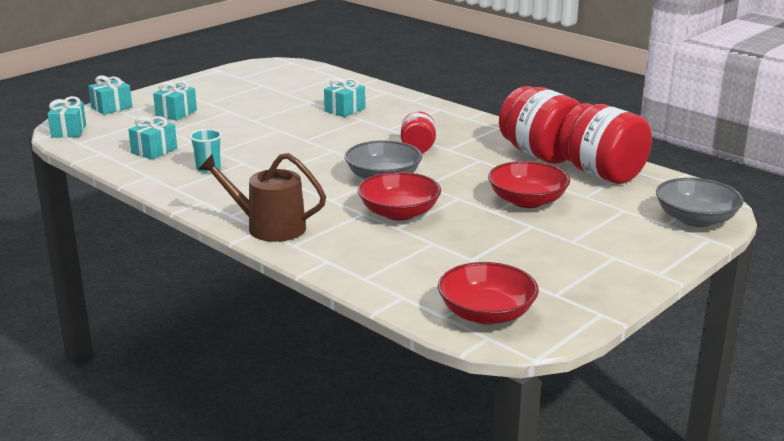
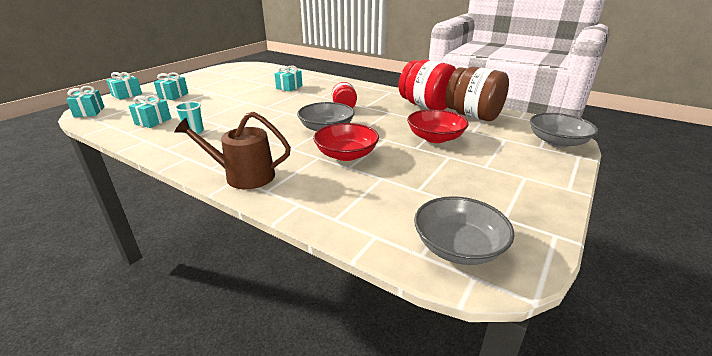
camera: 10 degrees left, 5 degrees up
(486, 313) = (458, 247): red bowl -> grey bowl
(601, 174) = (473, 115): red jar -> brown jar

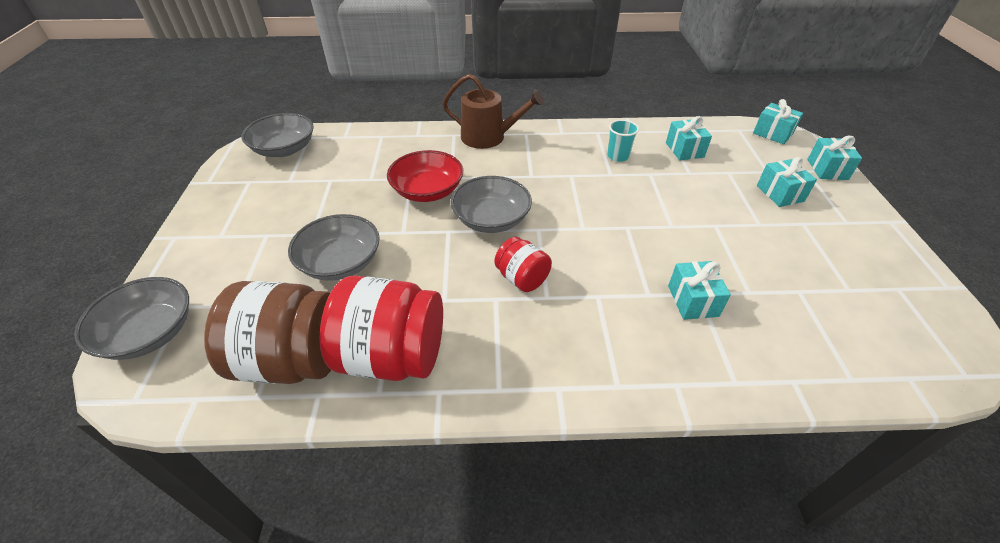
camera: 145 degrees right, 15 degrees up
(244, 176) = (488, 137): brown watering can -> brown watering can turned 45 degrees clockwise
(435, 138) = (340, 263): red bowl -> grey bowl

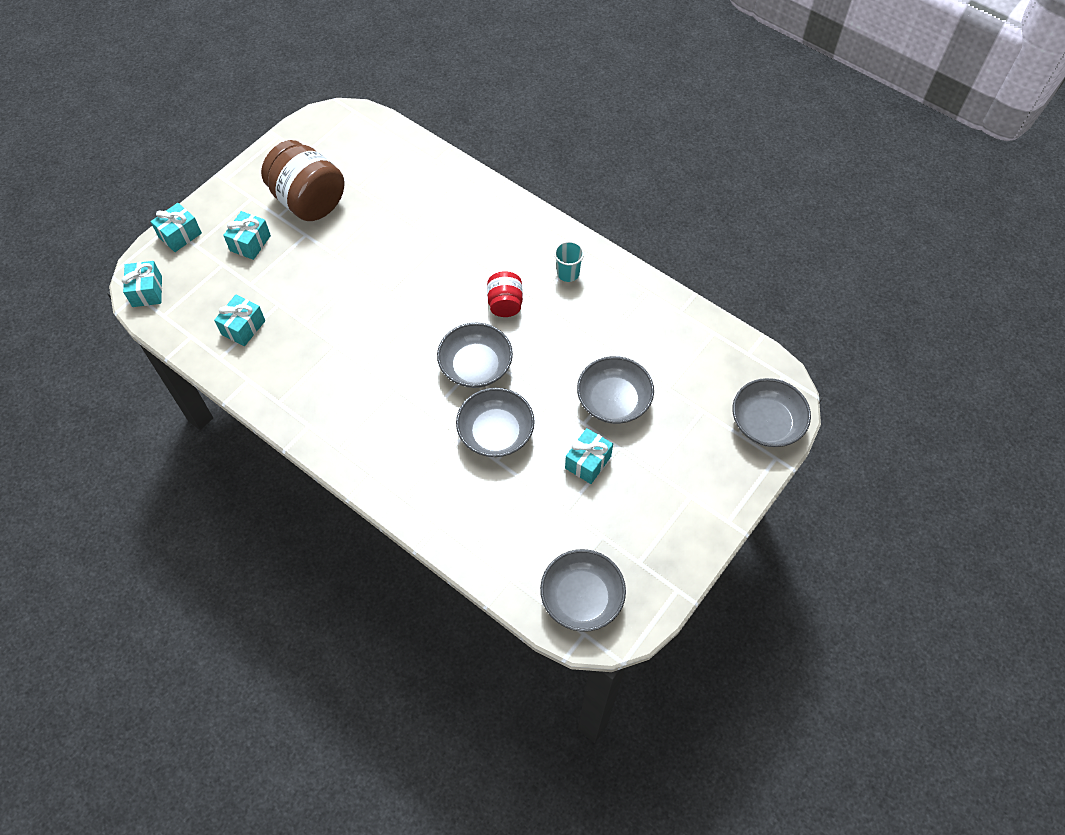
camera: 140 degrees left, 15 degrees up
(293, 360) = (683, 342): brown jar -> brown jar (309, 201)
(392, 356) = (625, 307): red jar -> none
(427, 191) = (496, 433): red bowl -> grey bowl
(488, 137) = (378, 469): brown watering can -> none
(618, 156) = (303, 360): turquoise cup -> turquoise cup (568, 273)
(693, 301) = (424, 223): turquoise gift -> turquoise gift (588, 462)

